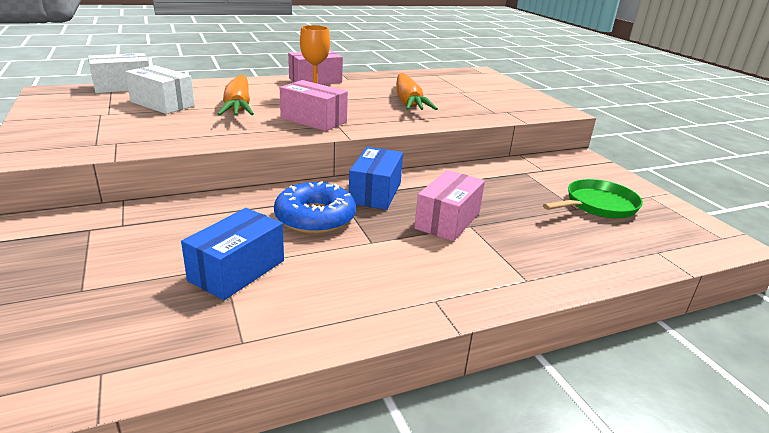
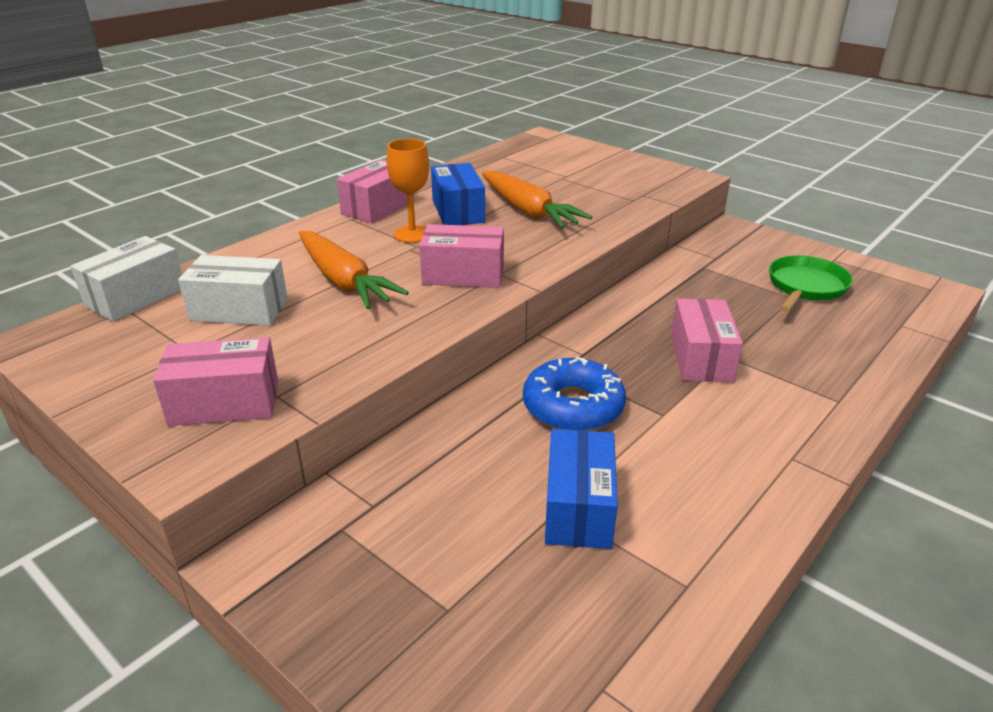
camera: 25 degrees left, 5 degrees up
(86, 138) = (225, 403): none -> pink box
(375, 192) = (593, 348): blue box -> blue box (458, 211)

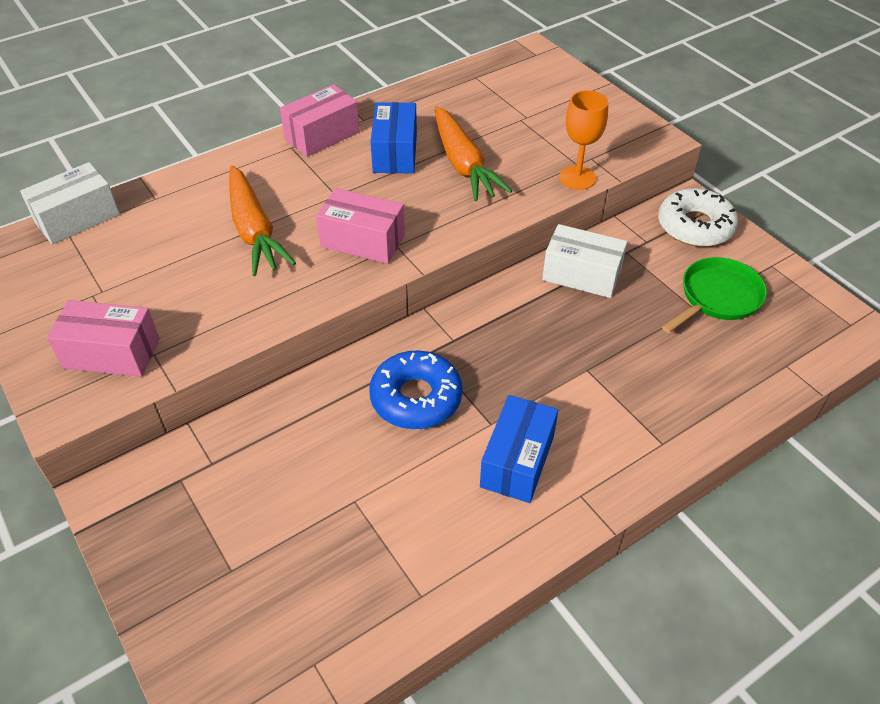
camera: 15 degrees right, 15 degrees up
(239, 310) = (155, 249): white box -> white box (581, 275)
(412, 234) = (339, 178): orange goblet -> orange goblet (577, 178)
(578, 507) = (371, 503): blue box -> blue box (517, 461)
(701, 358) = (560, 366): pink box -> none
(750, 242) = (695, 226): none -> white donut

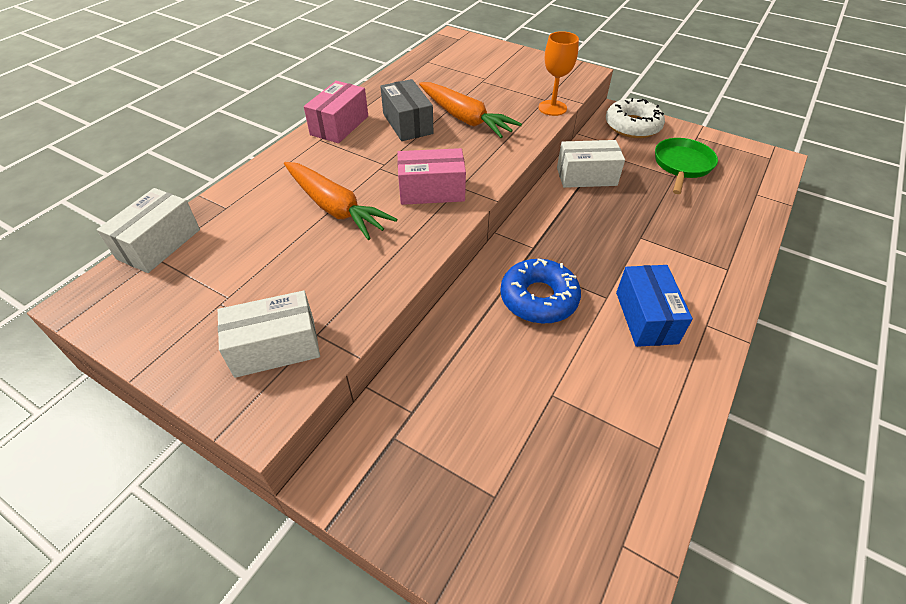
camera: 25 degrees left, 0 degrees up
(111, 353) = (275, 347): pink box -> white box
(395, 153) = (407, 123): blue box -> grey box

